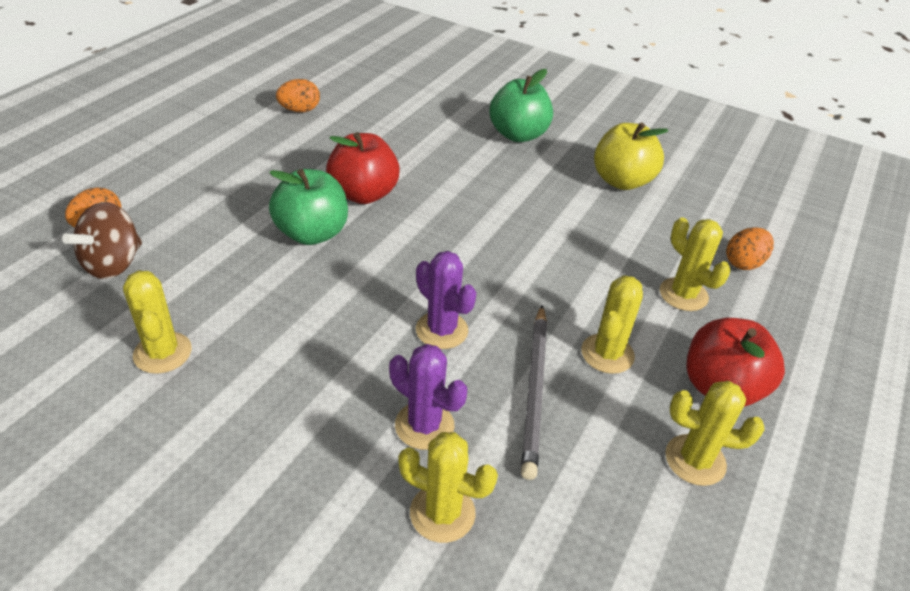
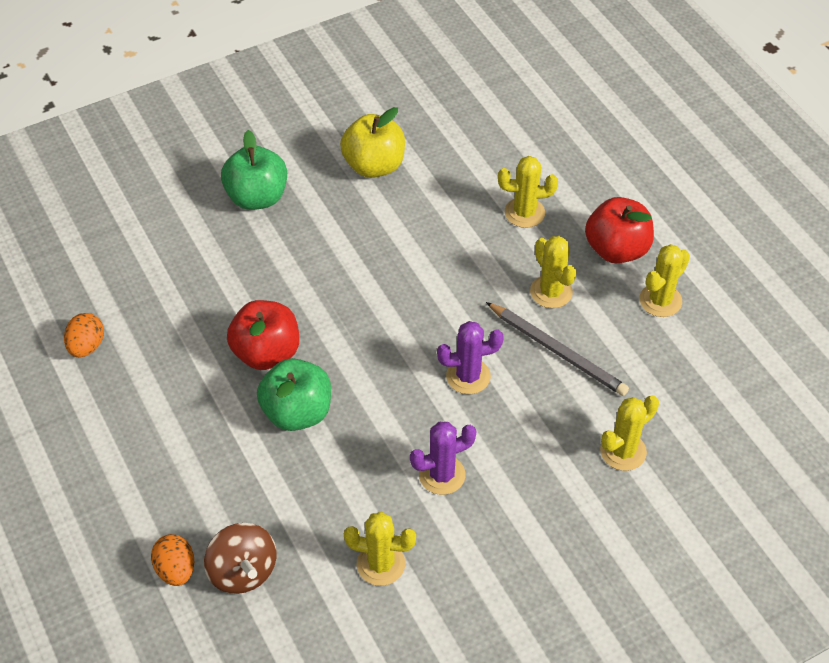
camera: 55 degrees left, 10 degrees up
(424, 425) = (550, 429): purple cactus -> purple cactus (442, 475)
(743, 263) = (517, 156): orange egg -> none

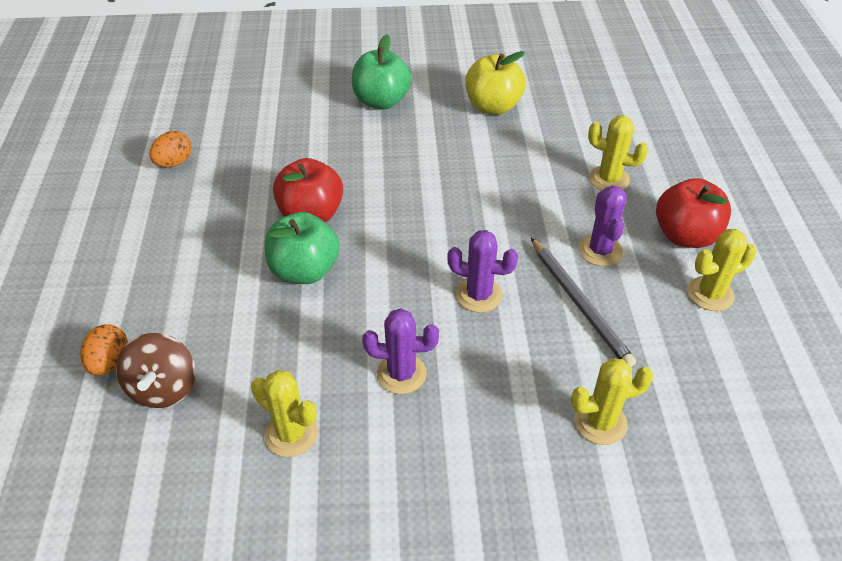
camera: 25 degrees right, 5 degrees down
(551, 292) = (600, 250): yellow cactus -> purple cactus

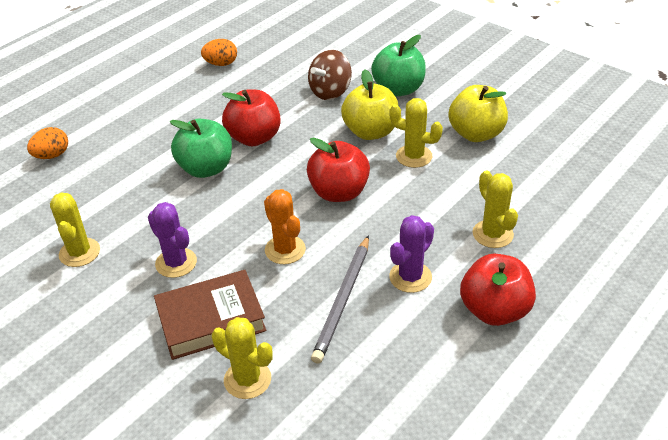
camera: 45 degrees right, 5 degrees down
(164, 388) = (57, 185): brown spinning top -> brown spinning top (330, 92)
(408, 151) = (370, 132): none -> yellow apple
(454, 218) = (339, 192): none -> red apple
(479, 295) = (285, 250): purple cactus -> orange cactus
(503, 398) = (211, 320): none -> brown book
(710, 294) = (451, 362): yellow cactus -> yellow cactus (414, 156)

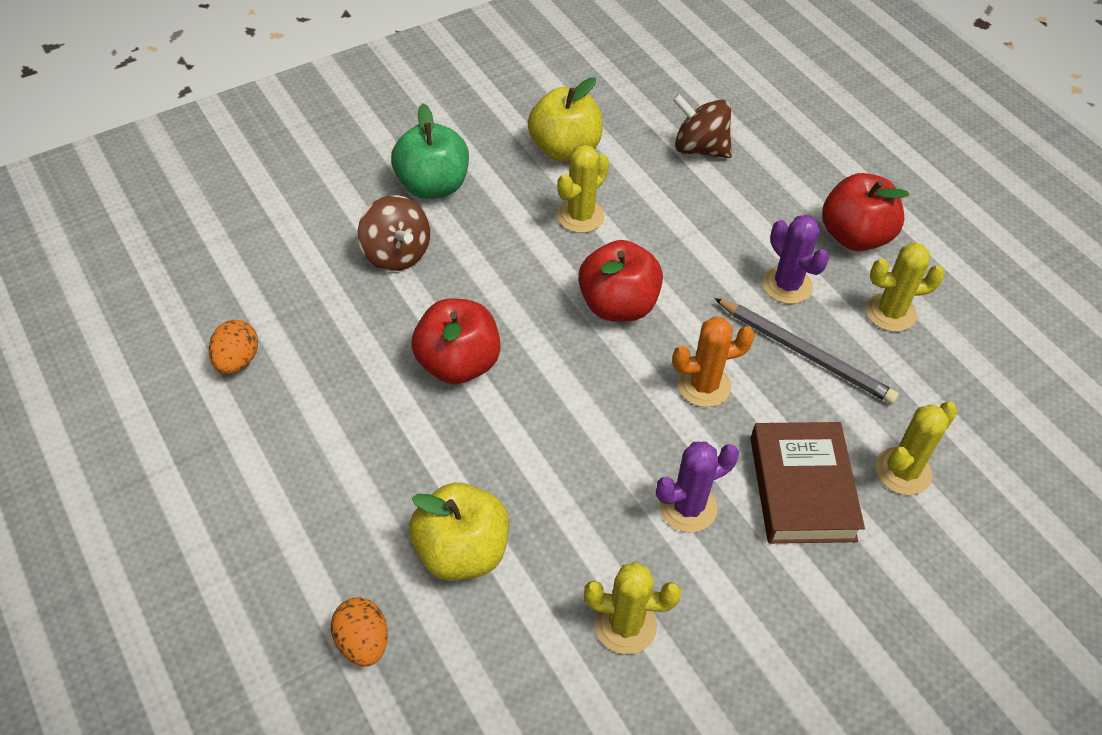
camera: 75 degrees left, 10 degrees up
(206, 168) = (501, 435): green apple -> none
(370, 132) = (510, 240): yellow apple -> yellow apple (461, 552)
(492, 234) = (743, 198): yellow cactus -> yellow cactus (890, 312)
(531, 199) = (699, 148): none -> brown spinning top

